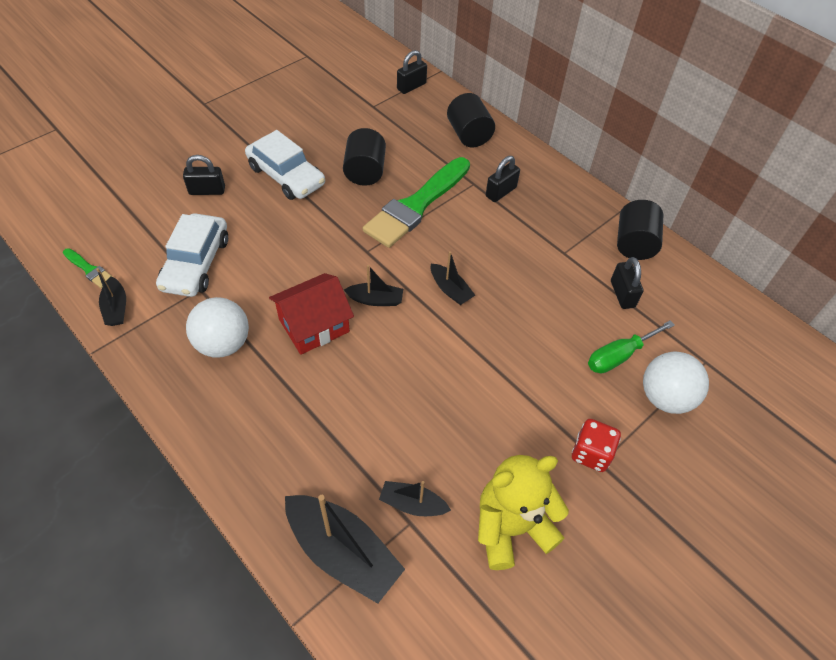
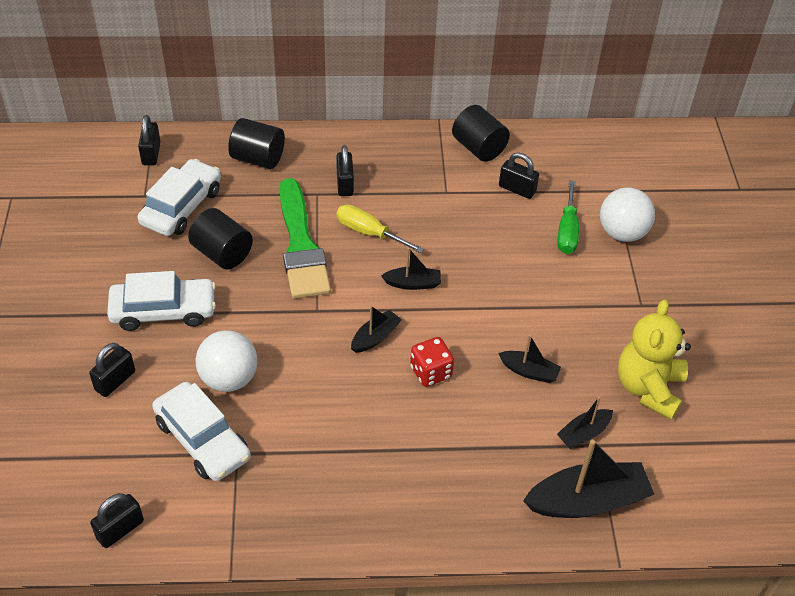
camera: 50 degrees left, 5 degrees down
(89, 269) = (120, 529): green brush -> black padlock
(116, 308) = (194, 531): black boat -> black boat (529, 371)
(223, 344) = (319, 469): white ball -> white ball (229, 378)
(314, 325) = (361, 394): red house -> none
(383, 128) = (181, 207): none -> white car
(470, 234) = (369, 233): none -> yellow screwdriver
(591, 453) = (630, 304): red dice -> red dice (430, 372)

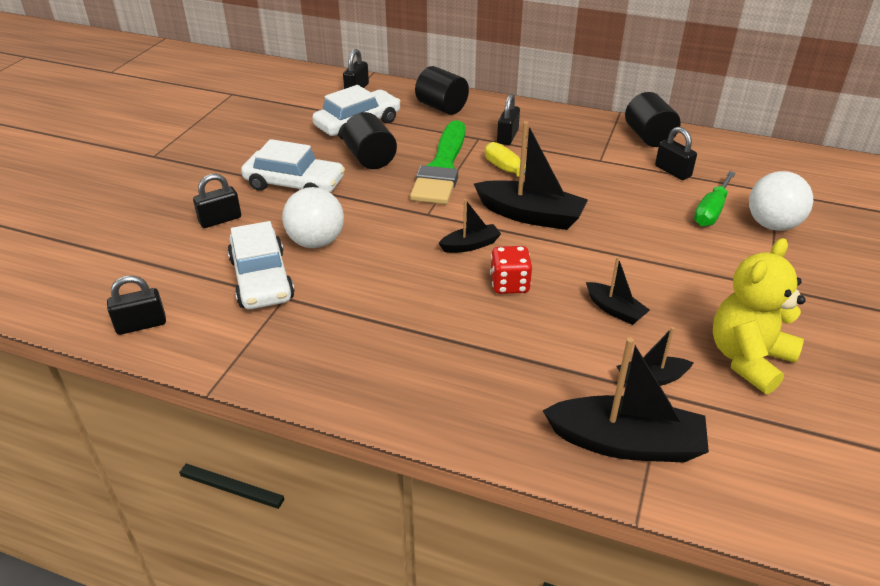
camera: 25 degrees right, 10 degrees down
(413, 283) = (530, 215): black boat -> black boat, size x1.88

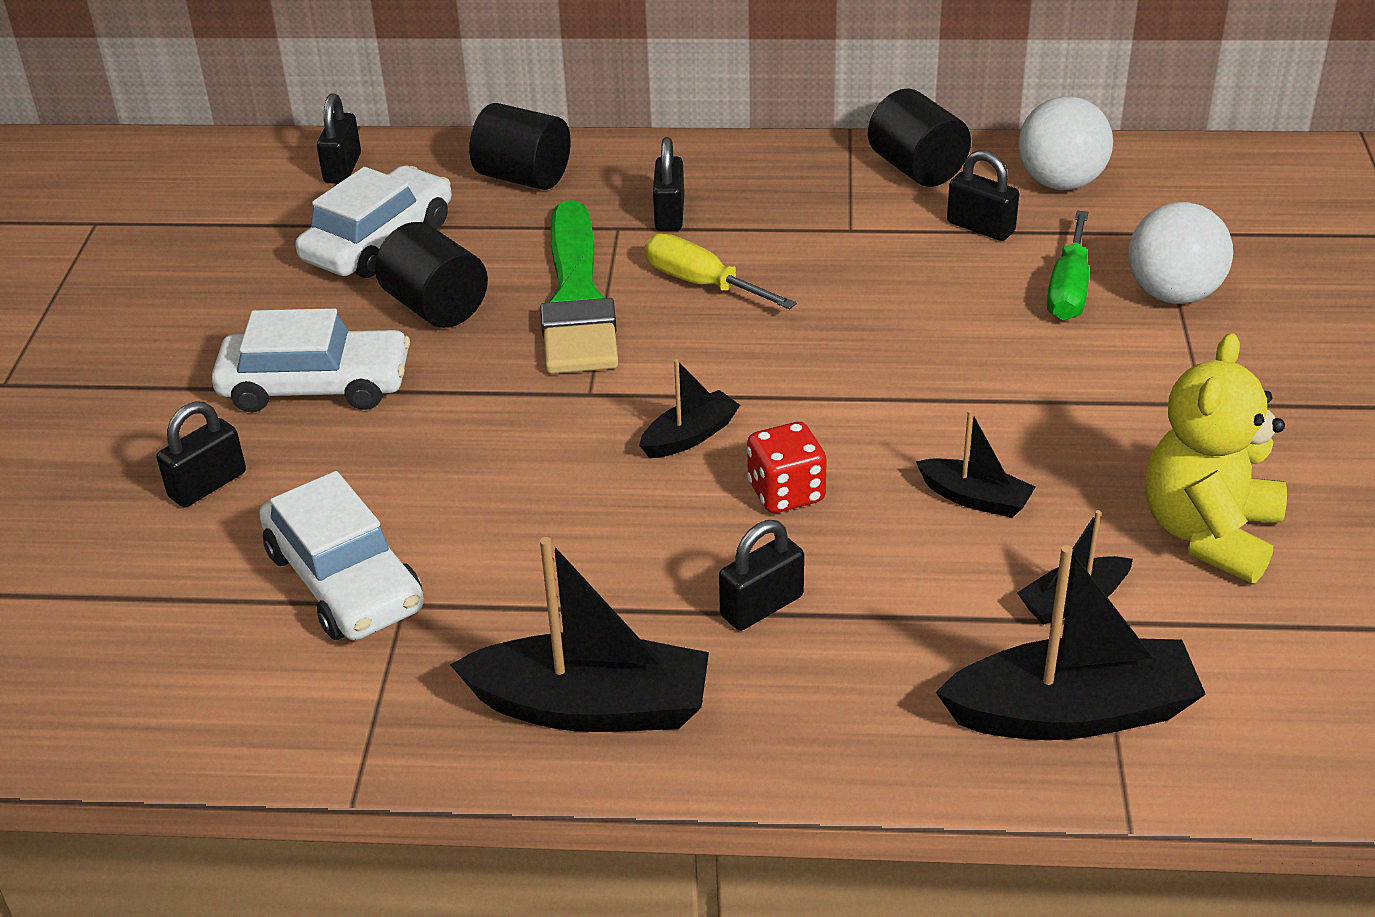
camera: 15 degrees left, 0 degrees up
(141, 325) = (163, 714): black padlock -> black padlock (762, 606)
(316, 242) = (411, 489): white ball -> white ball (1060, 183)
(530, 215) = (771, 359): black boat -> black boat (591, 707)

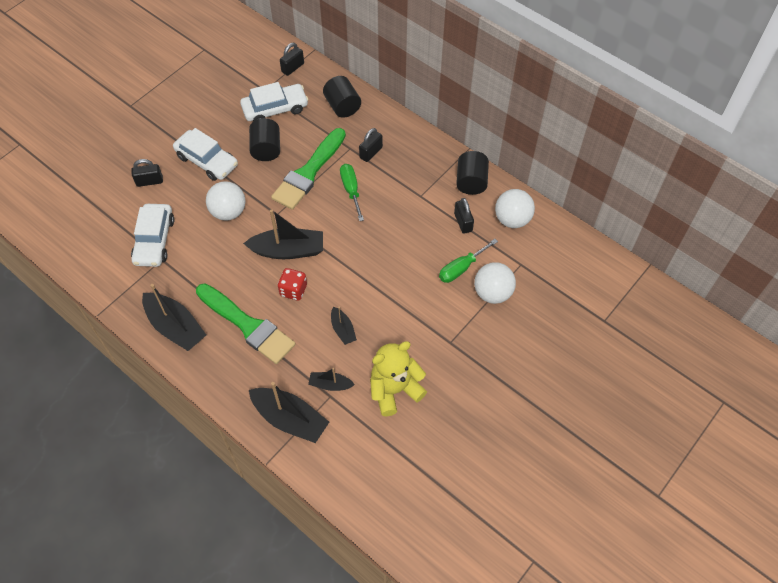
camera: 35 degrees right, 20 degrees up
(472, 442) = (228, 212): none -> white ball
(690, 436) = (288, 250): black boat -> black boat, size x1.88
(702, 284) = (351, 190): yellow screwdriver -> green screwdriver
(762, 606) = (248, 325): black padlock -> green brush

